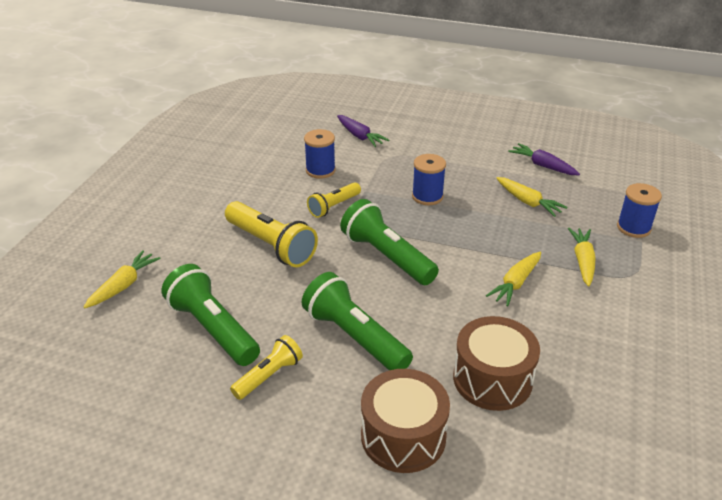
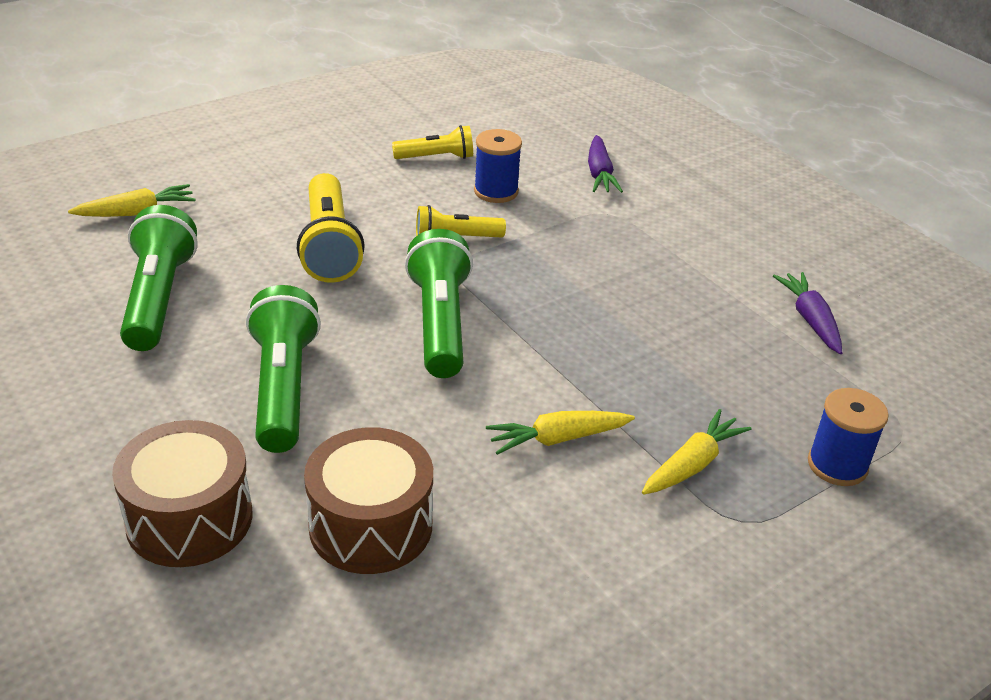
camera: 35 degrees right, 0 degrees up
(269, 376) = (146, 374): yellow flashlight -> yellow flashlight (436, 157)
(427, 196) = (588, 281): blue spool -> none
(528, 202) = (719, 354): yellow carrot -> none

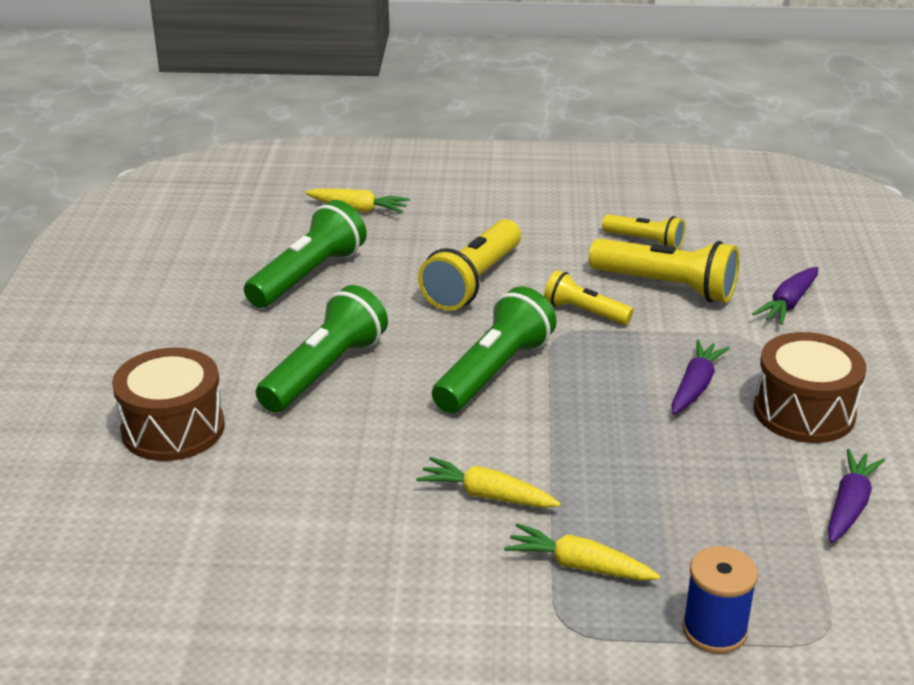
camera: 40 degrees right, 5 degrees down
(371, 525) = (280, 488): brown drum -> brown drum (804, 411)
(496, 191) = (666, 286): blue spool -> yellow flashlight
(609, 269) = (695, 386): none -> purple carrot
(692, 464) = (578, 565): yellow carrot -> yellow carrot turned 150 degrees counterclockwise

